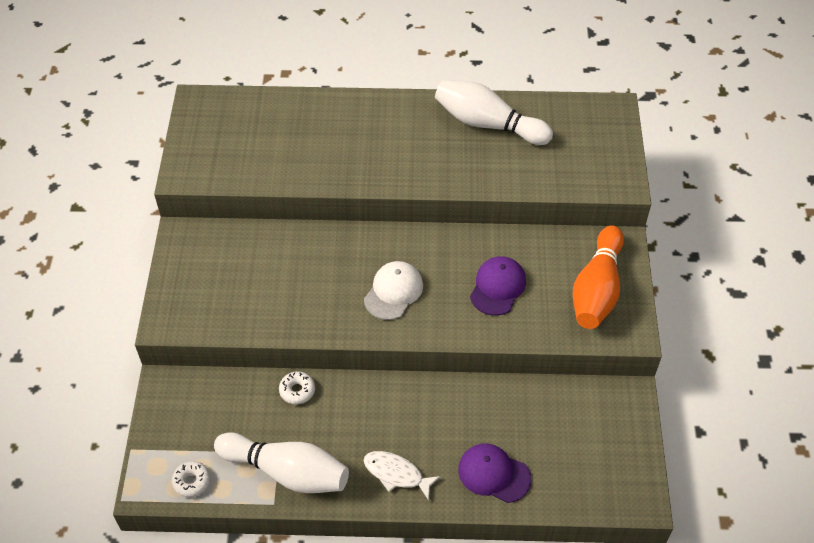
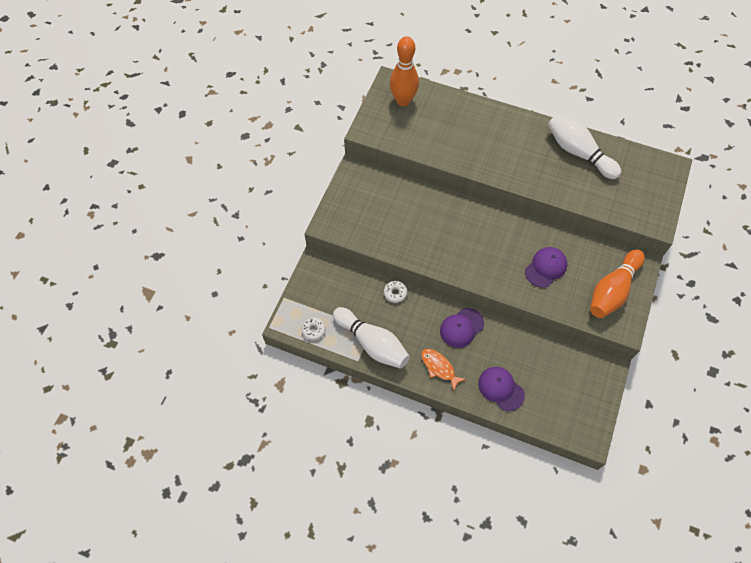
camera: 20 degrees right, 10 degrees up
(224, 121) = (403, 101): none -> orange bowling pin
(393, 292) = (476, 249): white cap -> none
(396, 474) = (439, 367): white fish -> orange fish
(409, 408) = (461, 327): none -> purple cap

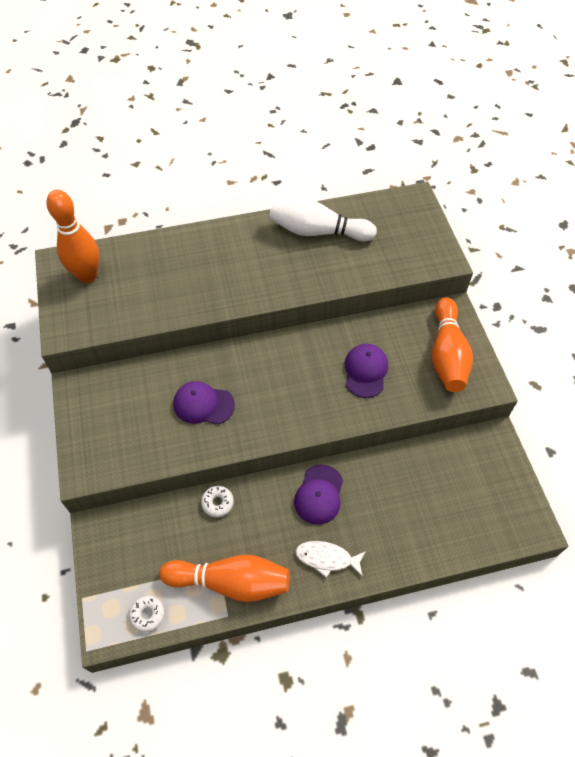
camera: 35 degrees left, 5 degrees down
(372, 343) = (230, 582): white bowling pin -> orange bowling pin
(439, 367) = (327, 558): orange fish -> white fish
(501, 388) = (408, 536): purple cap -> purple cap (203, 404)

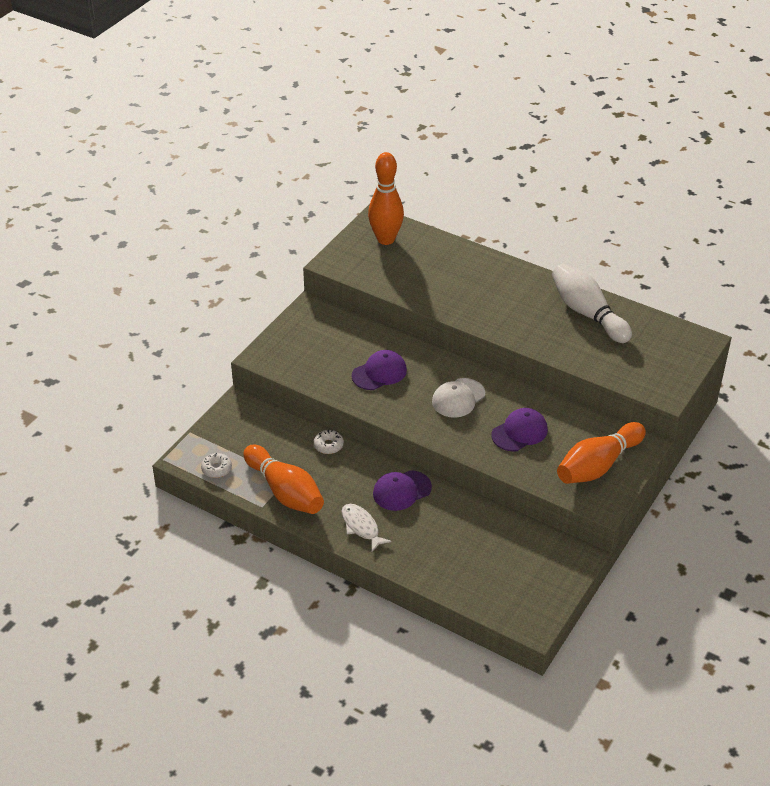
camera: 45 degrees right, 15 degrees down
(203, 404) = (379, 373): purple cap -> purple cap turned 90 degrees clockwise
(289, 378) = (458, 398): none -> white cap

